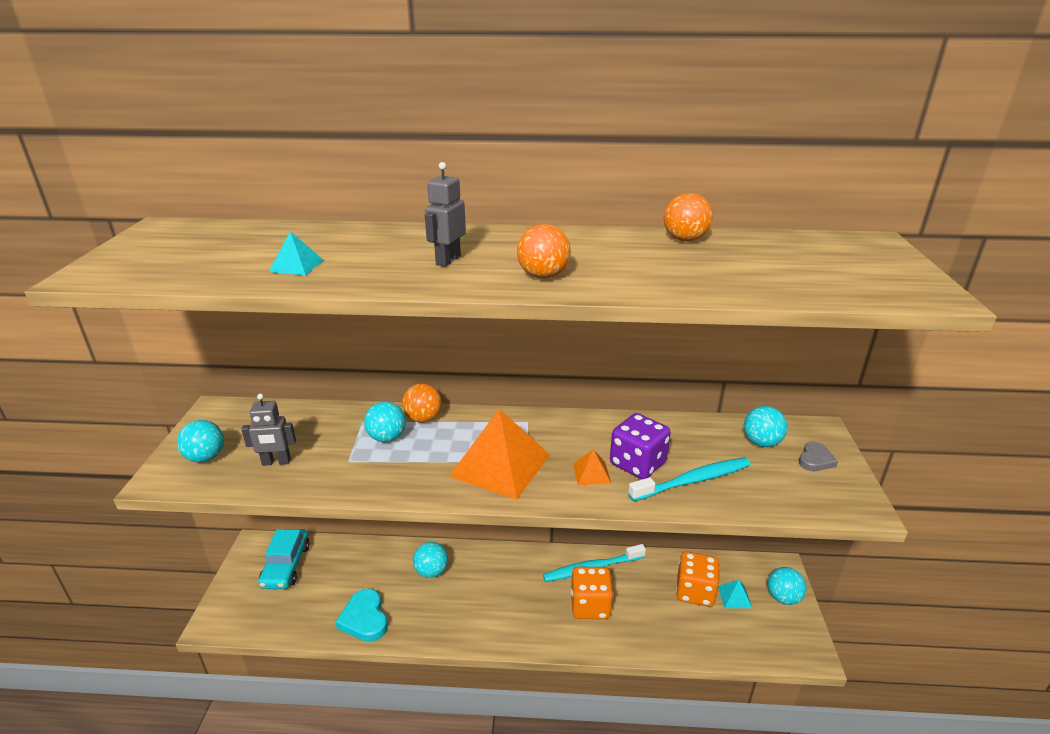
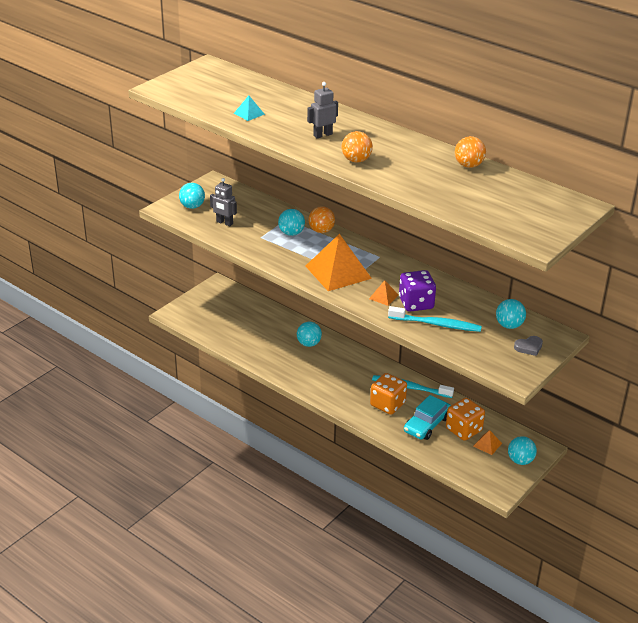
camera: 35 degrees right, 5 degrees up
(286, 565) = (228, 303): turquoise car -> turquoise car (426, 424)
(364, 619) = (251, 349): turquoise heart -> none
(734, 596) = (487, 444): turquoise pyramid -> orange pyramid

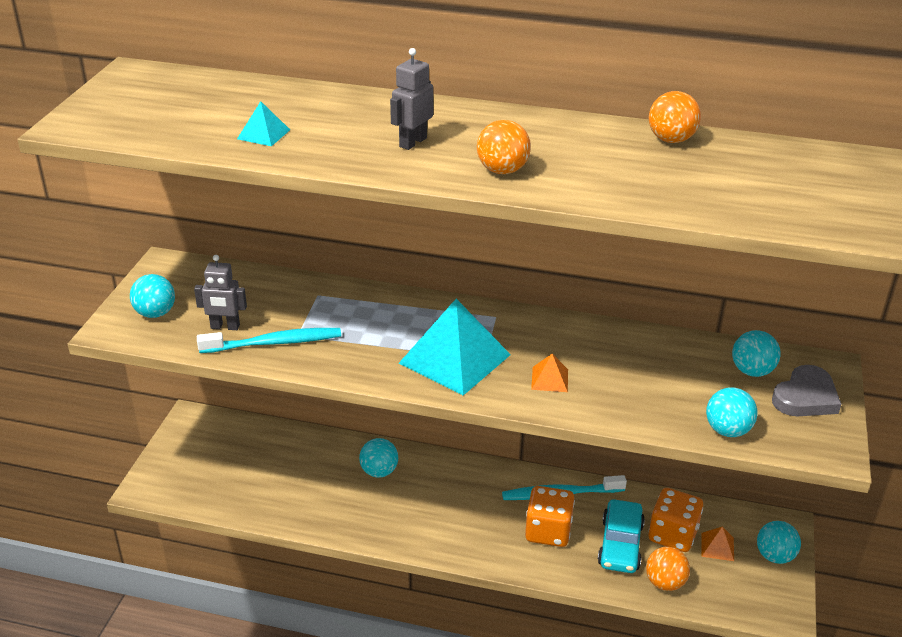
camera: 25 degrees left, 0 degrees up
(291, 233) = (341, 315): turquoise ball -> turquoise ball (727, 430)
(321, 231) = (383, 299): orange ball -> orange ball (665, 583)
(338, 272) = (455, 359): orange pyramid -> turquoise pyramid
(416, 303) = (603, 376): purple dice -> none
(436, 324) = (657, 401): turquoise toothbrush -> turquoise toothbrush (274, 343)
(529, 347) = (805, 397): grey heart -> grey heart, size x1.60

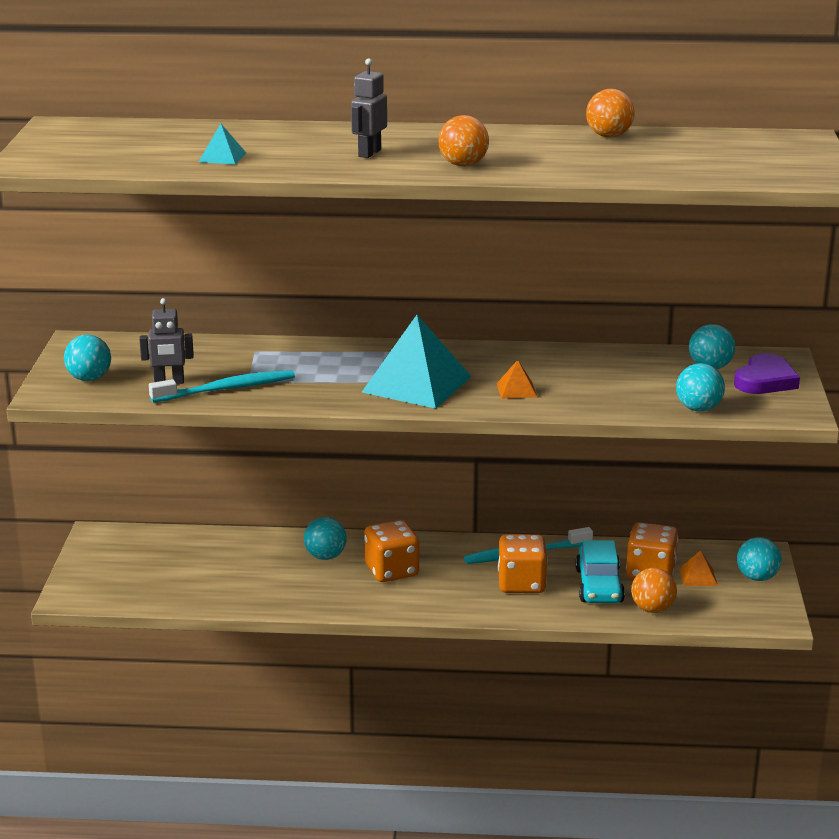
camera: 10 degrees left, 10 degrees down
(433, 498) = (391, 571): none -> orange dice
(805, 397) = (765, 380): grey heart -> purple heart

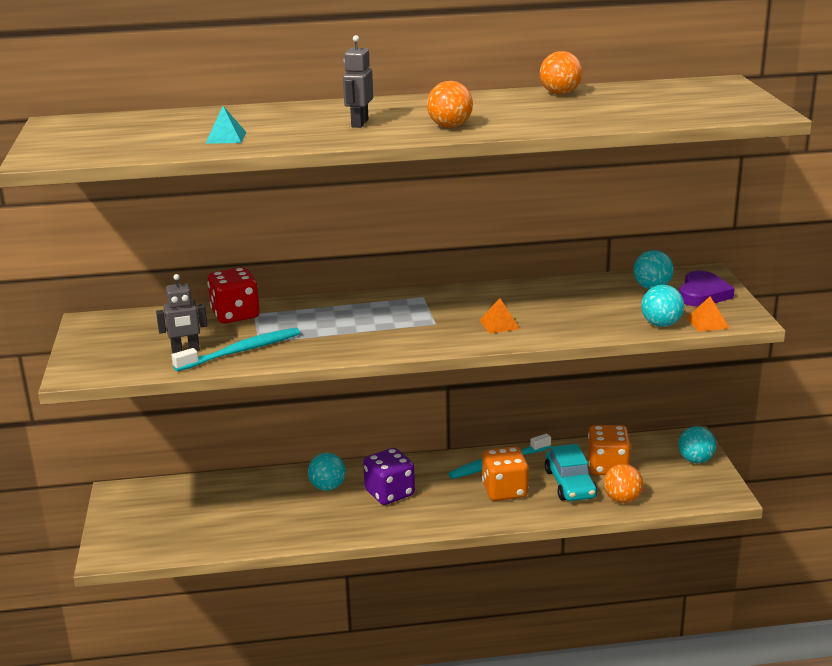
camera: 10 degrees left, 0 degrees up
(89, 379) = (109, 355): turquoise ball -> none
(234, 350) = (235, 315): none -> red dice
(391, 571) = (389, 493): orange dice -> purple dice
(417, 384) = (410, 328): turquoise pyramid -> none
(698, 576) = (648, 465): orange pyramid -> orange pyramid (707, 323)

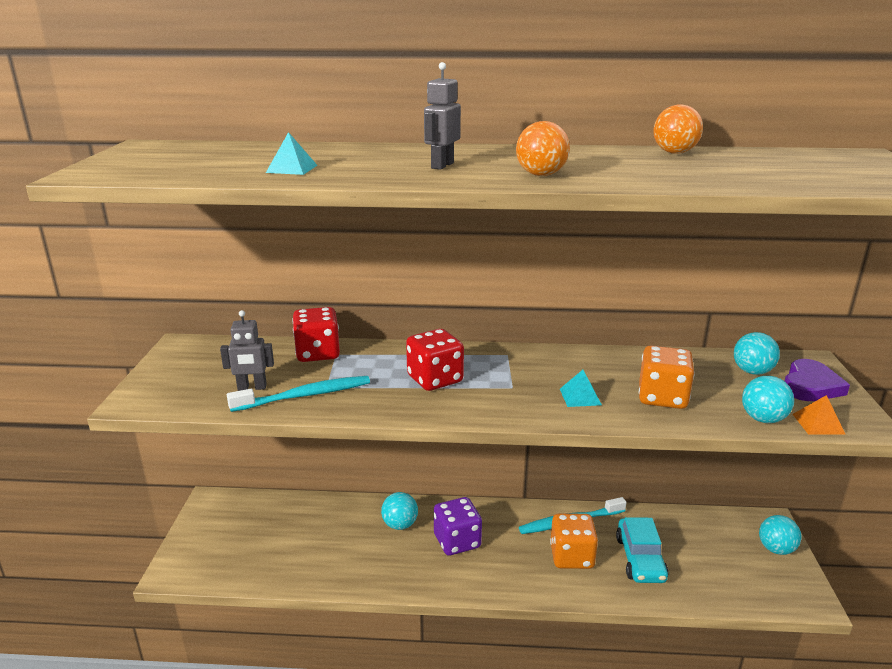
camera: 10 degrees right, 0 degrees up
(360, 325) = (435, 379): none -> red dice
(499, 324) = (580, 397): orange pyramid -> turquoise pyramid
(608, 467) = (681, 543): orange dice -> orange dice (662, 397)
(622, 499) = (694, 587): orange ball -> none

